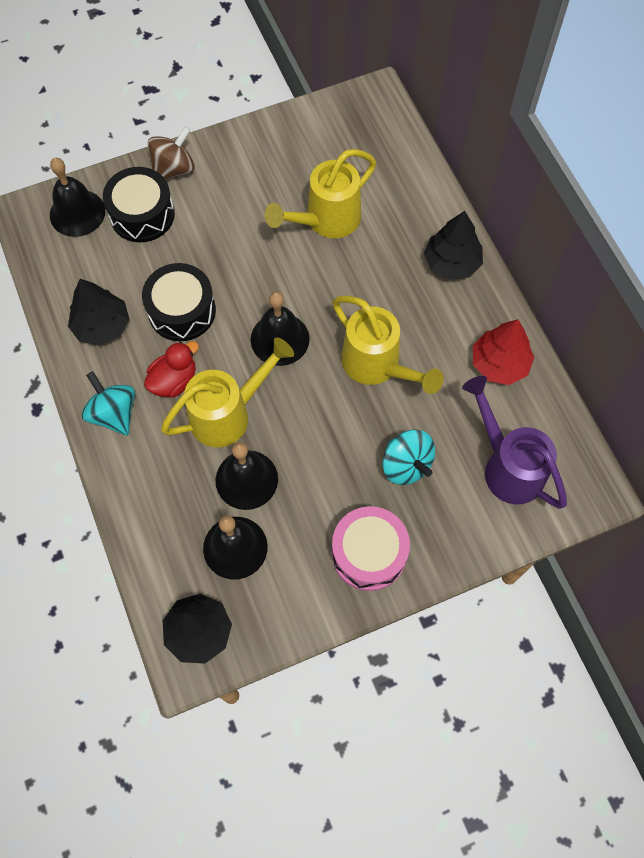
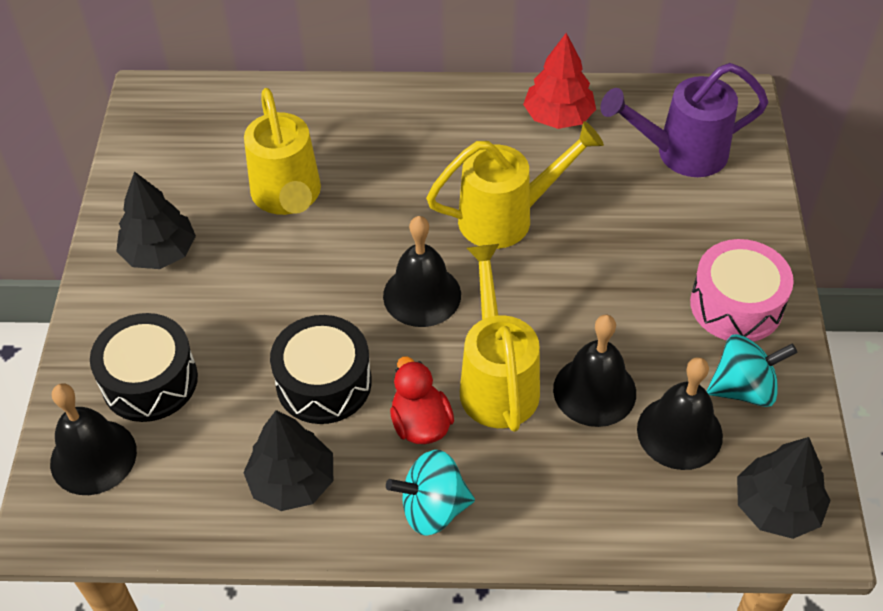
camera: 65 degrees left, 15 degrees down
(174, 169) = (105, 323): brown spinning top -> none
(406, 465) = (642, 235): turquoise spinning top -> turquoise spinning top (743, 388)
(451, 263) = (414, 110): black tree -> black tree (159, 252)

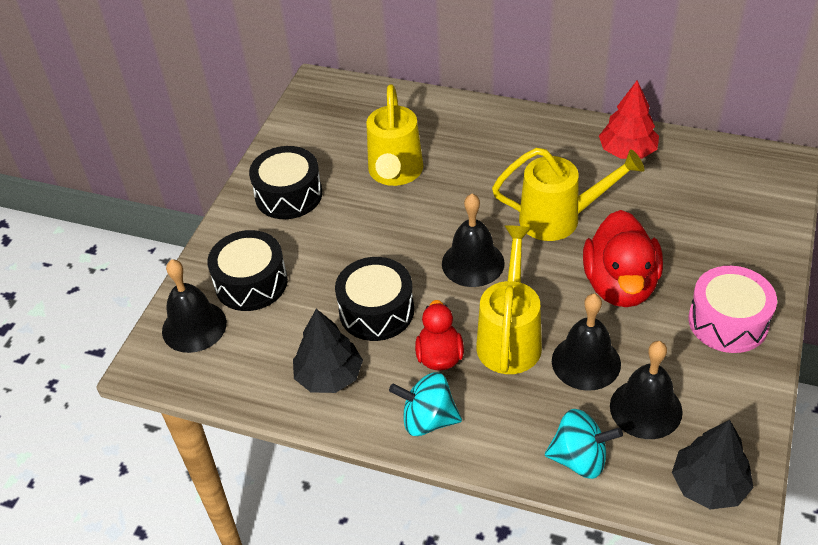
camera: 20 degrees right, 5 degrees down
(159, 252) = (288, 195): black tree -> black drum
(603, 286) = (620, 285): none -> red duck
(681, 153) = (721, 196): purple watering can -> none
(743, 388) = (712, 387): turquoise spinning top -> turquoise spinning top (579, 459)

